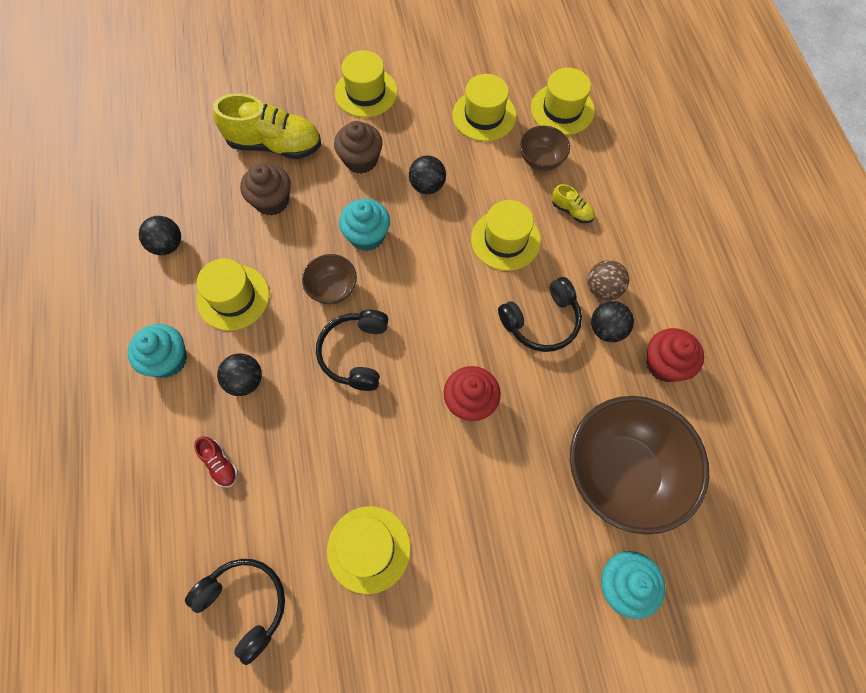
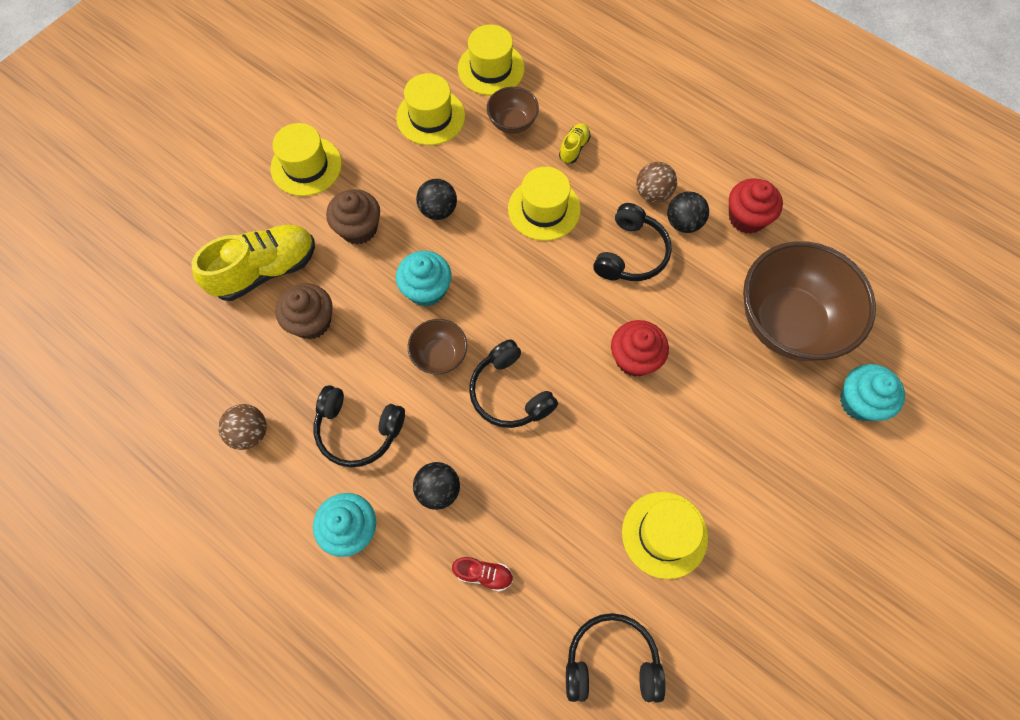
camera: 40 degrees left, 0 degrees up
(167, 245) = (250, 433): black ball -> brown ball
(233, 297) = (358, 430): yellow hat -> black headphones
(571, 211) = (574, 148): yellow shoe -> yellow shoe turned 60 degrees counterclockwise

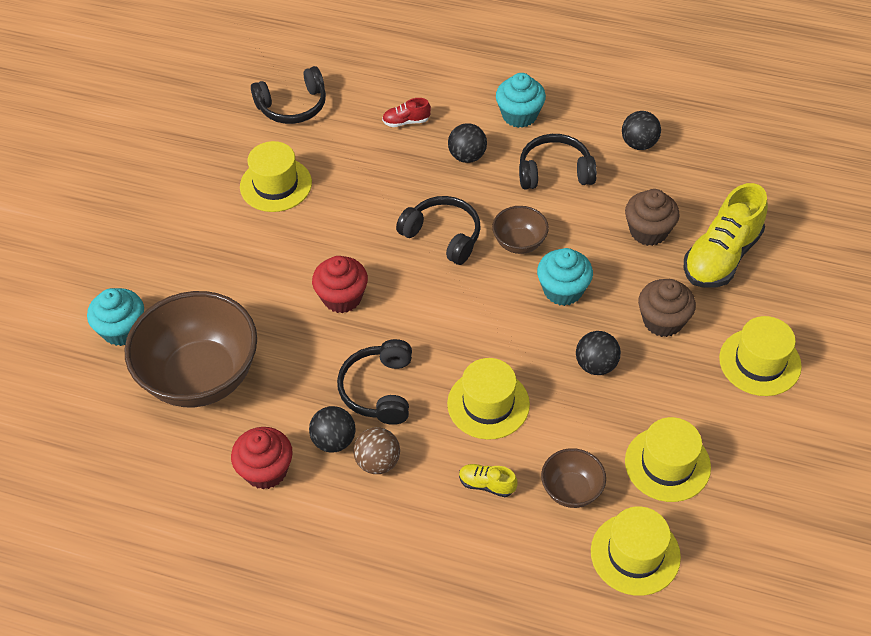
camera: 160 degrees right, 15 degrees down
(250, 433) = (639, 144): brown ball -> black ball
(574, 148) = (487, 484): yellow shoe -> yellow shoe turned 105 degrees clockwise

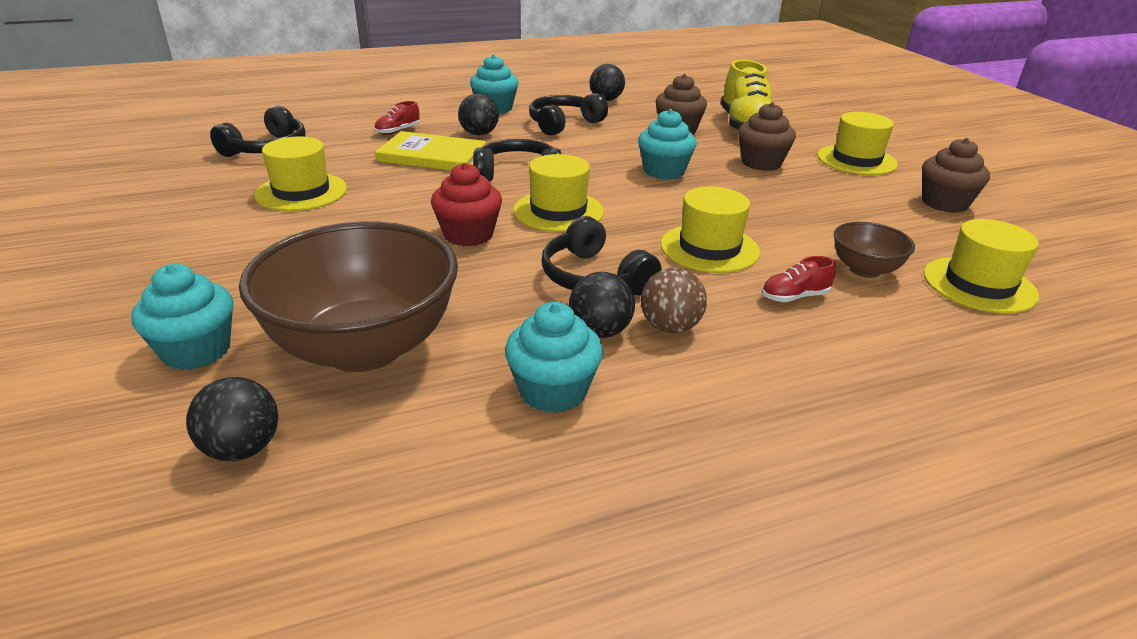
camera: 40 degrees left, 20 degrees down
(266, 470) = (553, 391): red cupcake -> turquoise cupcake
(402, 176) = (432, 156): none -> yellow book
(487, 484) = (794, 297): yellow shoe -> red shoe
(519, 243) = (590, 160): brown bowl -> none
(596, 365) = (755, 198): black ball -> black ball (242, 449)
(667, 464) = (899, 227): yellow hat -> yellow hat (558, 211)
(752, 460) = (944, 203): none -> brown cupcake

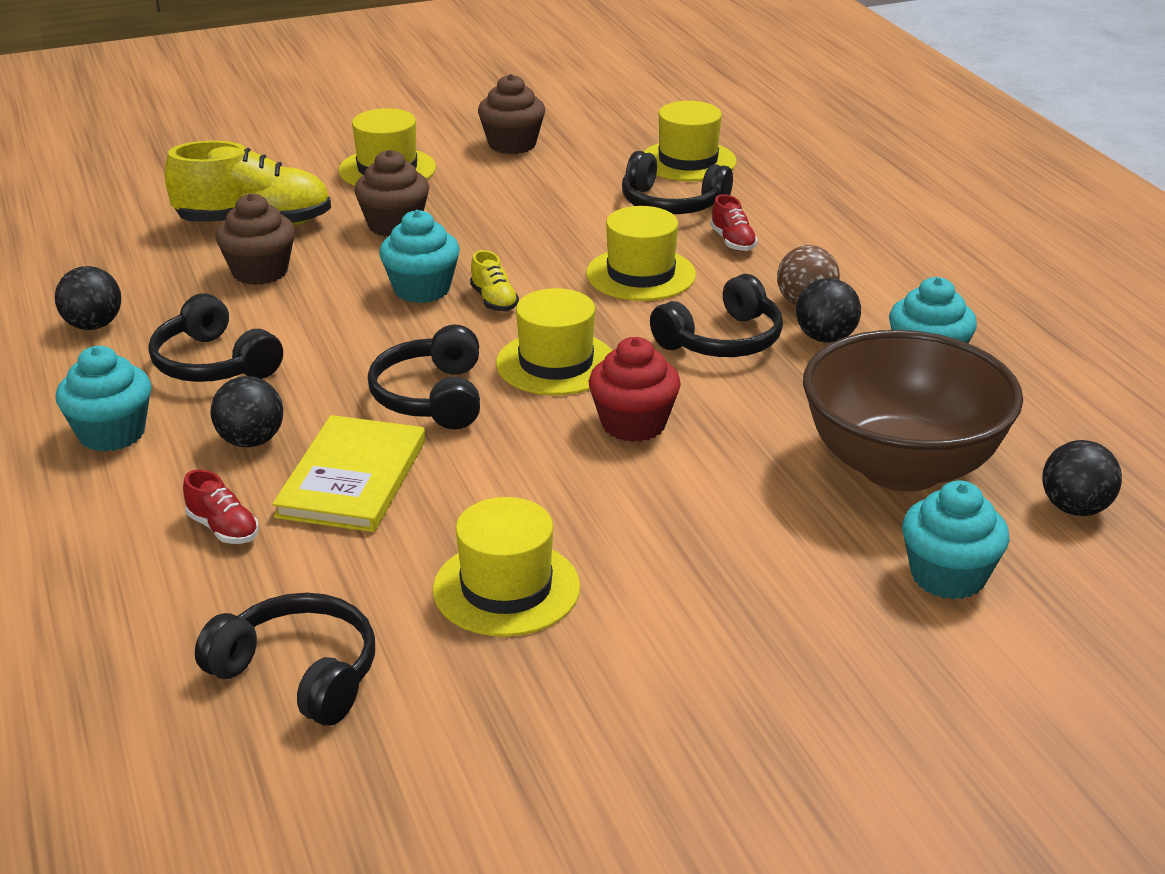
camera: 90 degrees left, 0 degrees up
(651, 193) = (494, 300): none -> yellow shoe
(865, 270) = (671, 204): brown bowl -> black headphones

